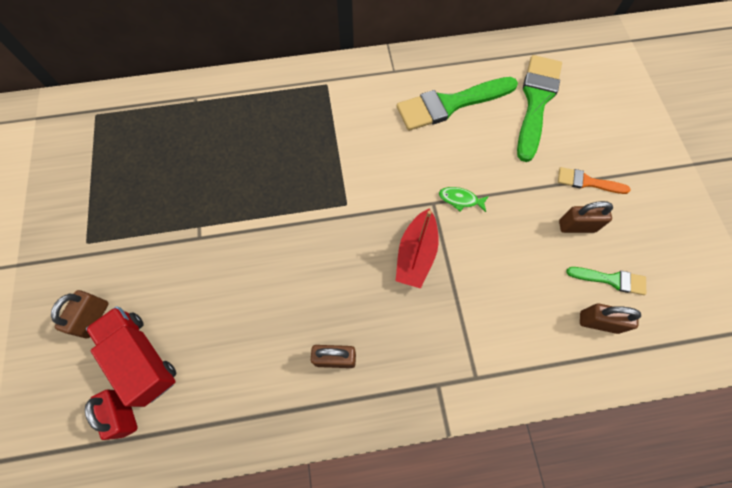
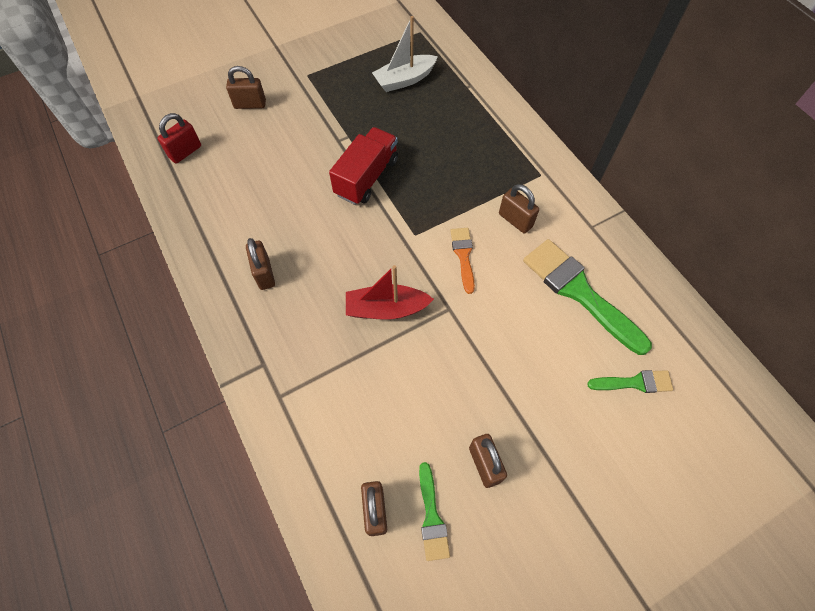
camera: 70 degrees right, 5 degrees down
(142, 358) = (228, 145): red truck -> red truck (366, 177)
(153, 150) = (404, 80): none -> white boat
(365, 121) = (515, 220): none -> brown padlock
(460, 199) = (464, 333): green fish -> none
(536, 102) = (634, 382): green brush -> green brush, size x0.52
(587, 182) = (550, 466): orange brush -> orange brush (463, 256)

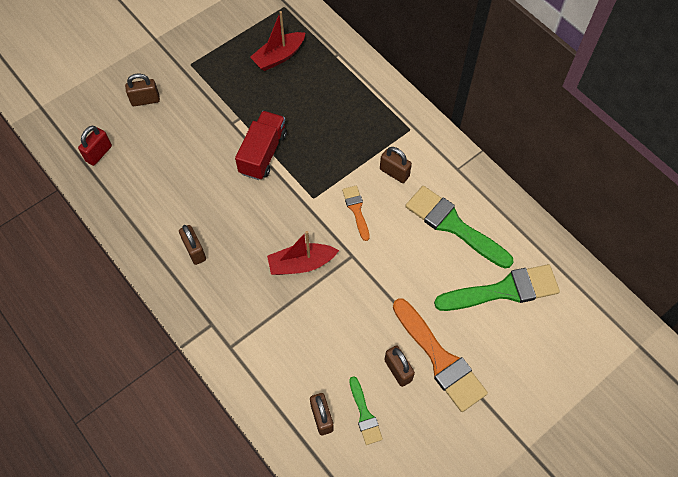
camera: 10 degrees left, 0 degrees up
(404, 80) = (279, 57): white boat -> red boat
(541, 459) = (440, 359): none -> orange brush
(634, 382) = (503, 290): green brush -> green brush, size x1.93

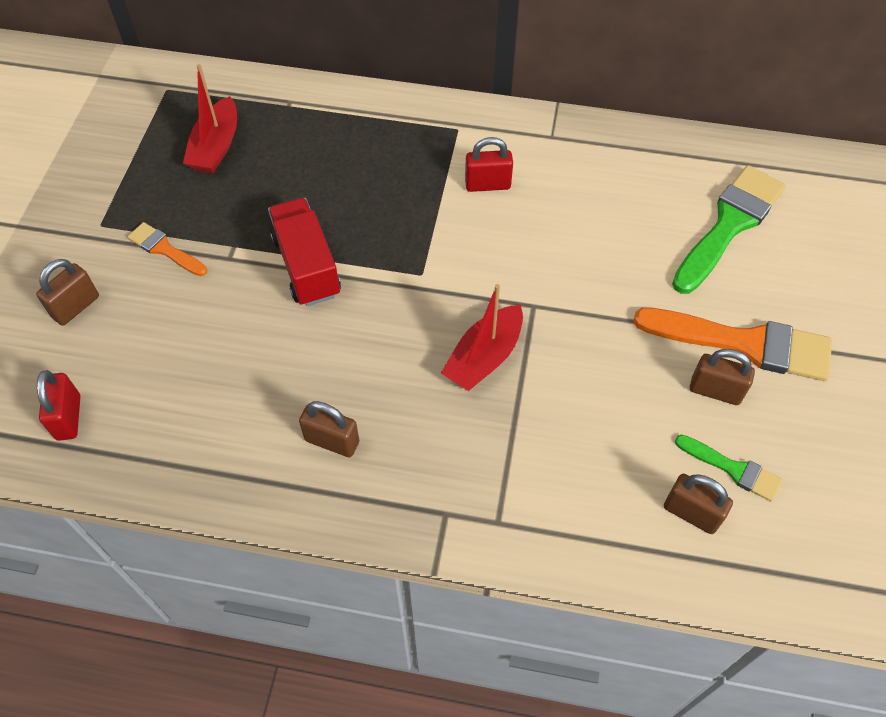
camera: 40 degrees left, 5 degrees down
(356, 210) = (486, 252): orange brush -> orange brush (165, 249)
(394, 173) = (487, 185): brown padlock -> red padlock
(453, 225) = (609, 196): green brush -> none

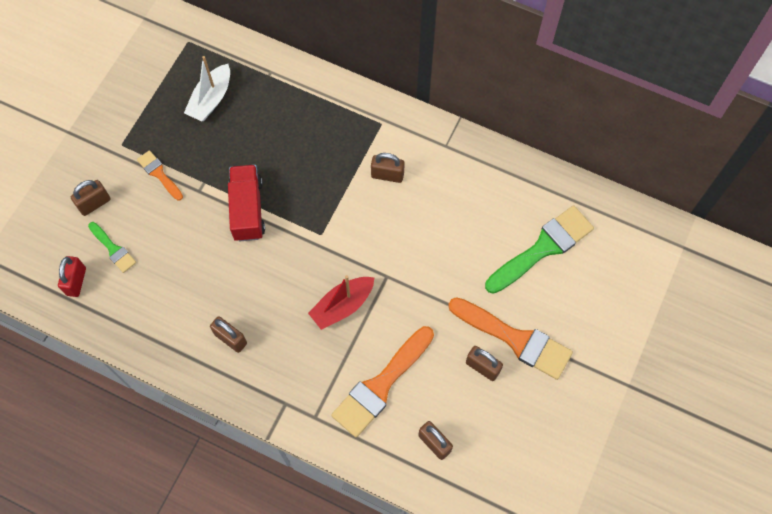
camera: 15 degrees right, 10 degrees up
(216, 147) = (211, 99): red boat -> white boat
(487, 185) = (387, 175): red padlock -> brown padlock
(580, 451) = (381, 385): none -> orange brush
(732, 469) = (472, 422): green brush -> green brush (113, 249)

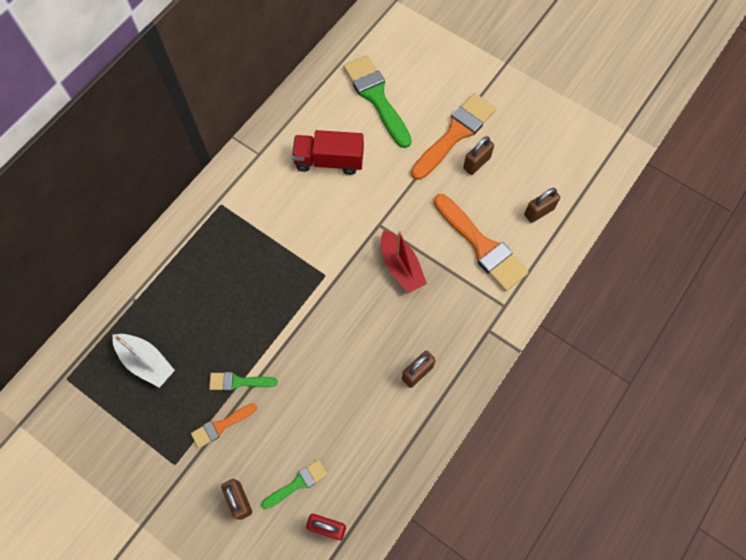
camera: 80 degrees left, 0 degrees up
(202, 179) = (238, 382): none -> green brush
(247, 209) = (283, 340): red truck -> red truck (329, 161)
(387, 175) = (277, 207): brown padlock -> none

